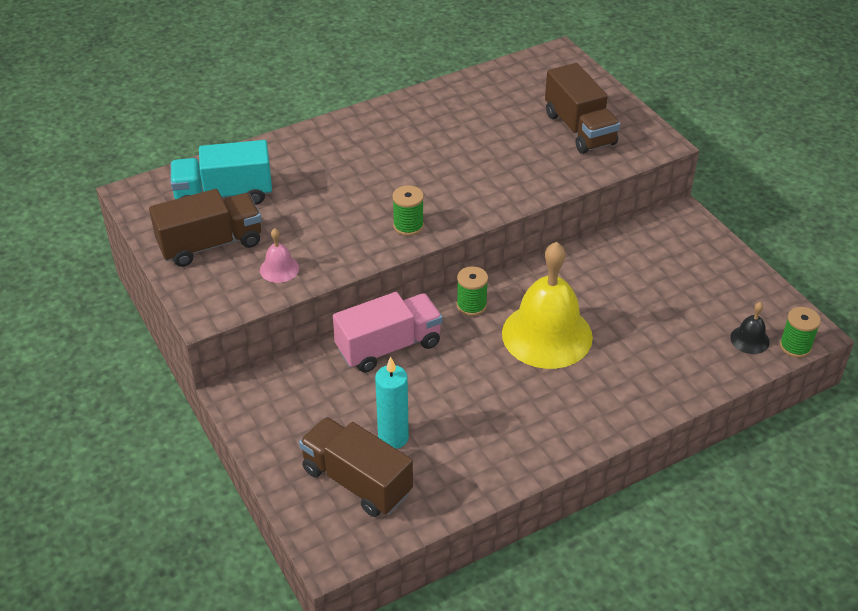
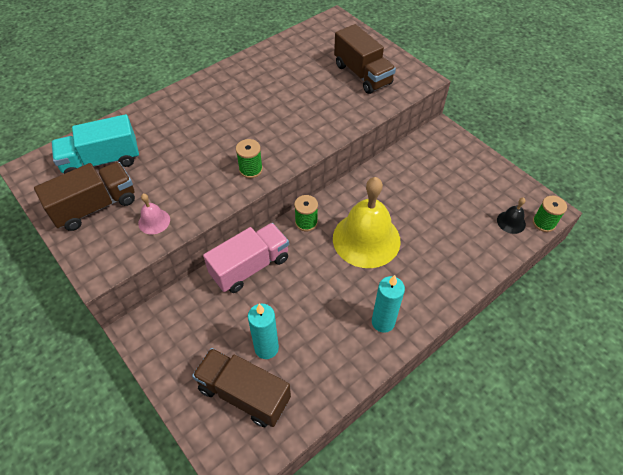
camera: 10 degrees left, 10 degrees up
(547, 430) = (383, 322): none -> turquoise candle

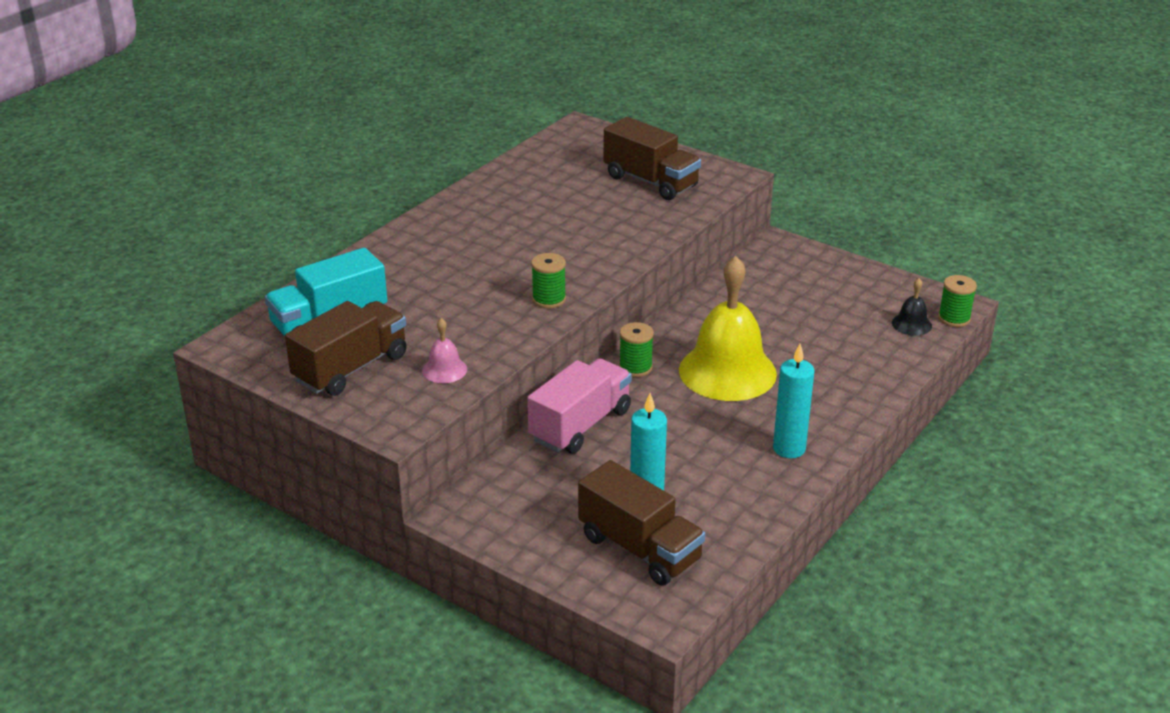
camera: 15 degrees left, 20 degrees down
(244, 394) = (639, 548): brown truck -> brown truck turned 150 degrees counterclockwise

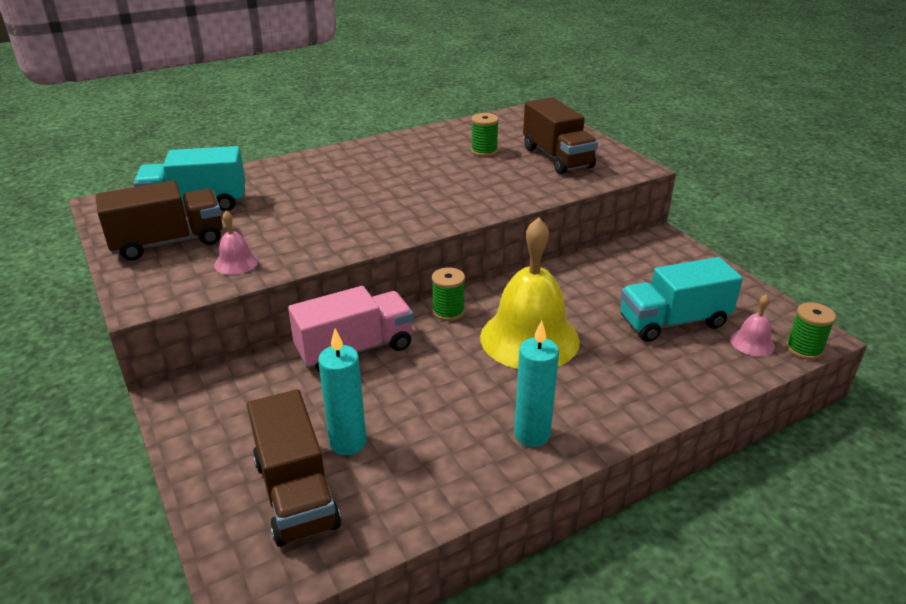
camera: 25 degrees right, 0 degrees up
(549, 299) = (381, 228): green spool -> green spool (484, 151)
(838, 323) = (673, 322): none -> turquoise truck
(911, 324) = (752, 343): black bell -> pink bell

